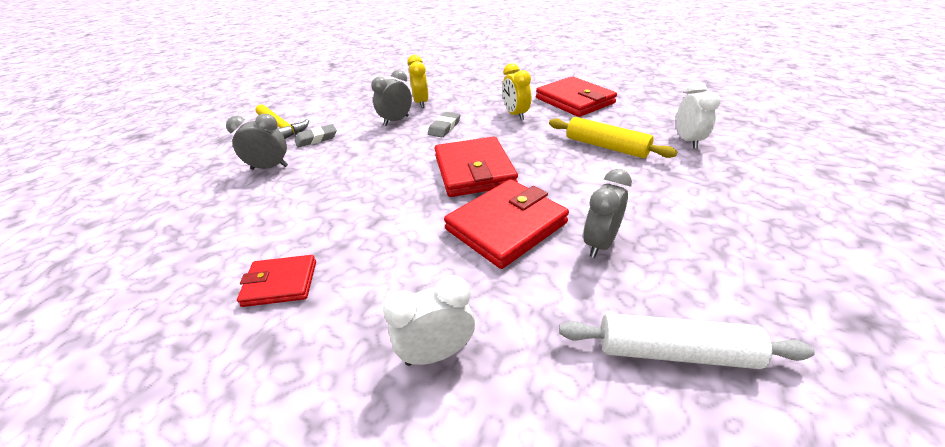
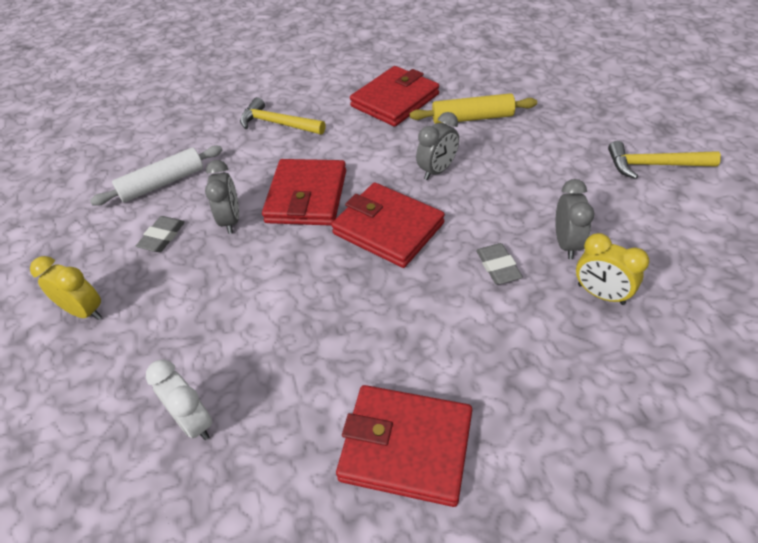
camera: 140 degrees right, 10 degrees up
(270, 167) = (556, 133): grey clock -> grey clock (437, 170)
(280, 283) = (395, 100): red wallet -> red wallet, size x1.73
(316, 139) = (588, 175): grey eraser -> grey eraser (162, 237)
(436, 353) = (278, 124): white clock -> yellow hammer
(515, 115) = (450, 346): yellow clock -> yellow clock (84, 311)
(606, 147) = (288, 344): yellow rolling pin -> yellow rolling pin (472, 118)

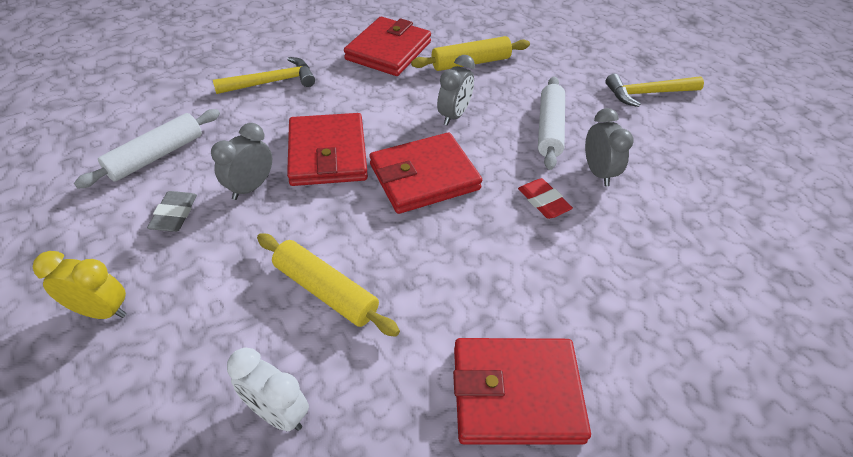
camera: 20 degrees left, 0 degrees up
(231, 220) = (250, 187): grey clock -> grey clock turned 120 degrees counterclockwise
(266, 322) = (326, 290): none -> yellow rolling pin
(278, 124) = (271, 82): yellow hammer -> yellow hammer turned 150 degrees clockwise
(388, 228) = (424, 177): red wallet -> red wallet turned 45 degrees counterclockwise
(498, 267) = (543, 201): grey eraser -> red eraser
(530, 193) = (549, 129): none -> white rolling pin
(601, 294) = (644, 215): yellow clock -> none

